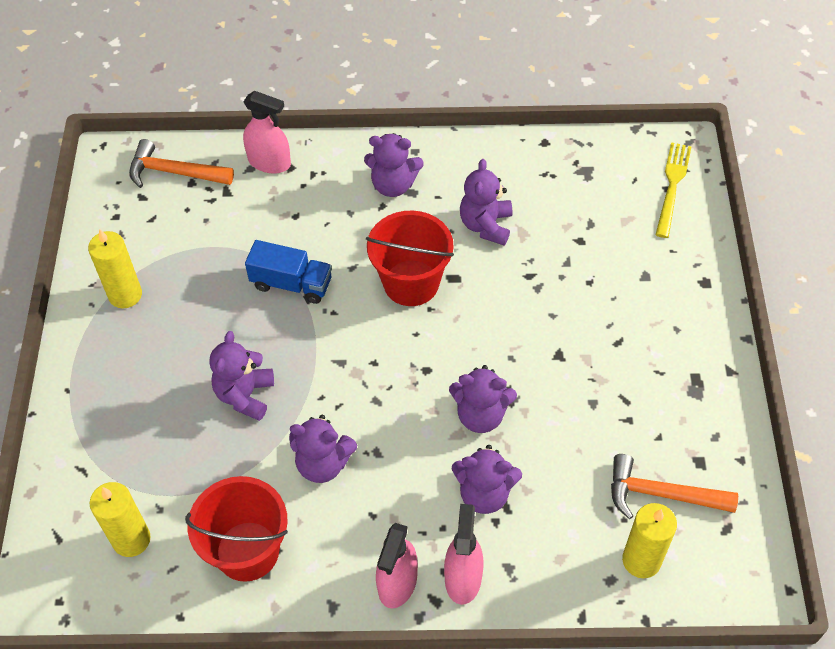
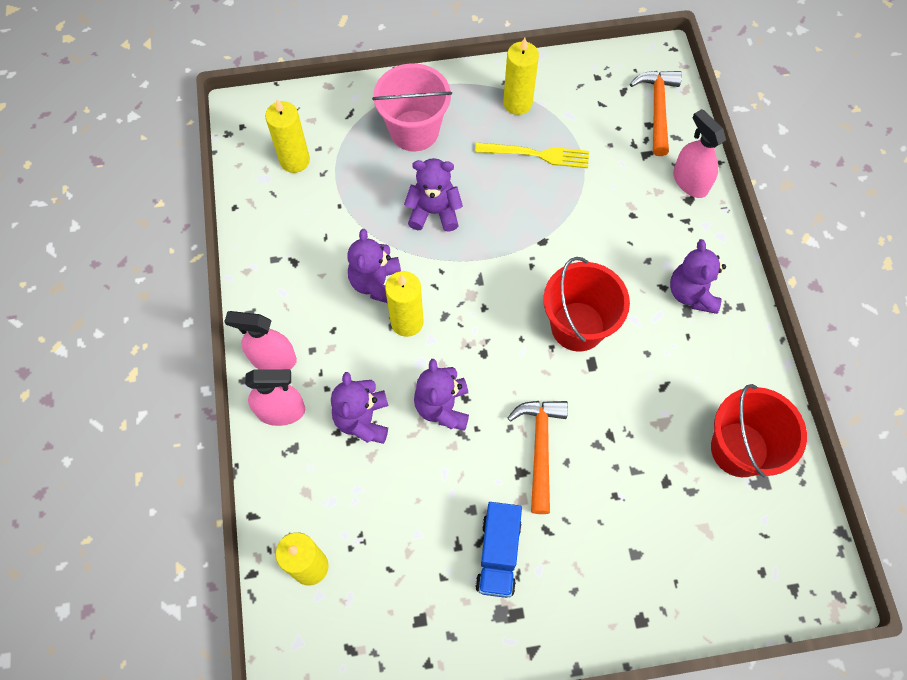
camera: 80 degrees right, 10 degrees up
(129, 402) = (414, 130): none -> pink bucket
(247, 551) = (292, 242): red bucket -> red bucket (739, 449)
(269, 162) = (690, 182): pink spray bottle -> pink spray bottle turned 135 degrees clockwise
(291, 284) = (555, 226): blue truck -> blue truck (498, 554)
(377, 438) = (407, 322): none -> yellow candle
(486, 225) = (663, 386): purple teddy bear -> none
(661, 494) = (380, 583): orange hammer -> orange hammer (540, 448)
(672, 186) = (767, 579): yellow fork -> yellow fork (537, 155)

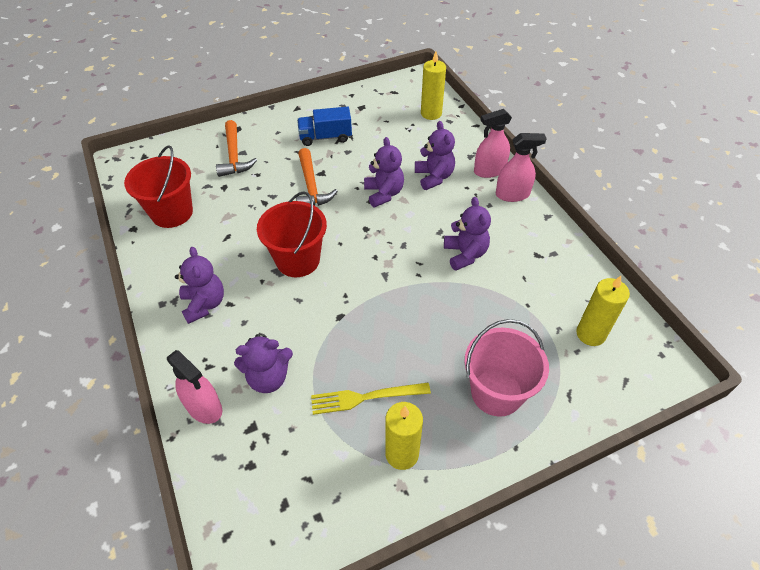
camera: 165 degrees right, 15 degrees down
(407, 322) = (430, 235): yellow candle -> none
(434, 212) = (443, 318): purple teddy bear -> purple teddy bear (268, 378)
(498, 554) = (325, 137): blue truck -> blue truck turned 90 degrees counterclockwise
(657, 109) = (242, 488): orange hammer -> orange hammer (234, 156)

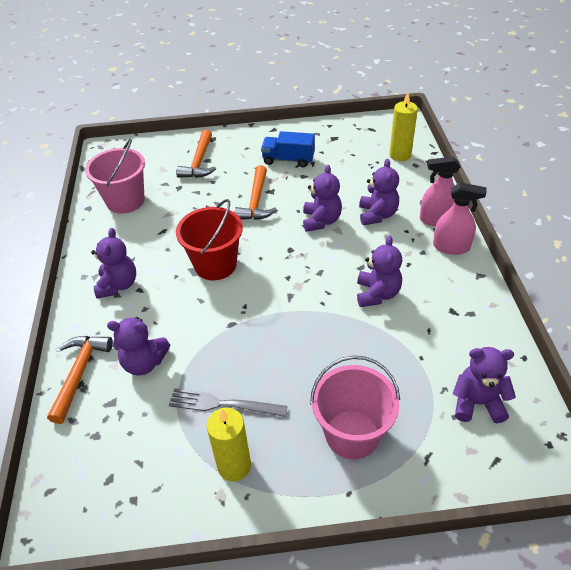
camera: 20 degrees right, 5 degrees down
(172, 213) = (125, 201): red bucket -> pink bucket
(204, 407) = (79, 374): pink spray bottle -> orange hammer
(365, 397) = (222, 404): yellow fork -> grey fork
(590, 334) = (477, 403): yellow candle -> purple teddy bear

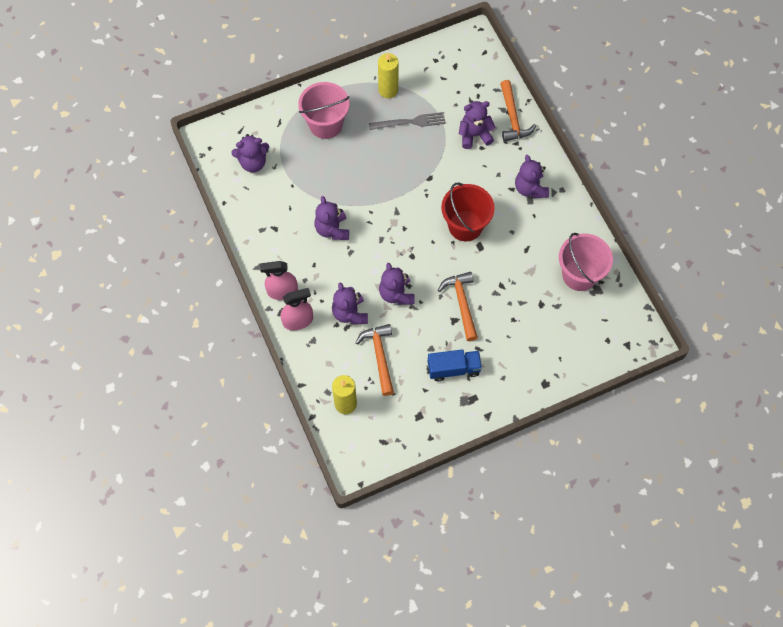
camera: 160 degrees right, 20 degrees up
(199, 162) = (540, 344): orange hammer -> orange hammer (379, 357)

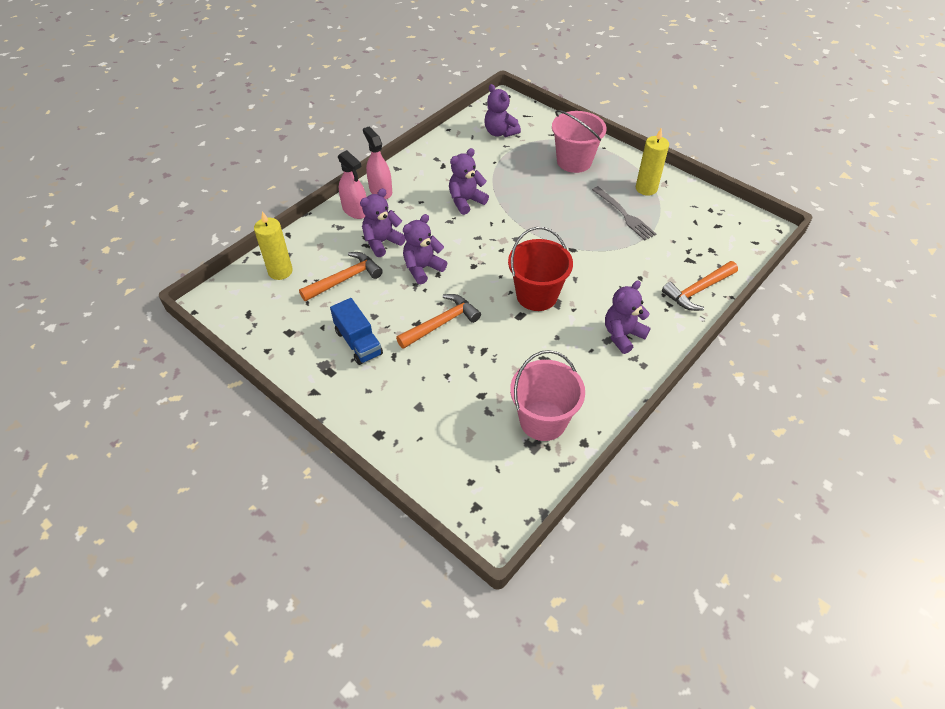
camera: 65 degrees right, 15 degrees down
(474, 135) = (650, 267): purple teddy bear -> none

